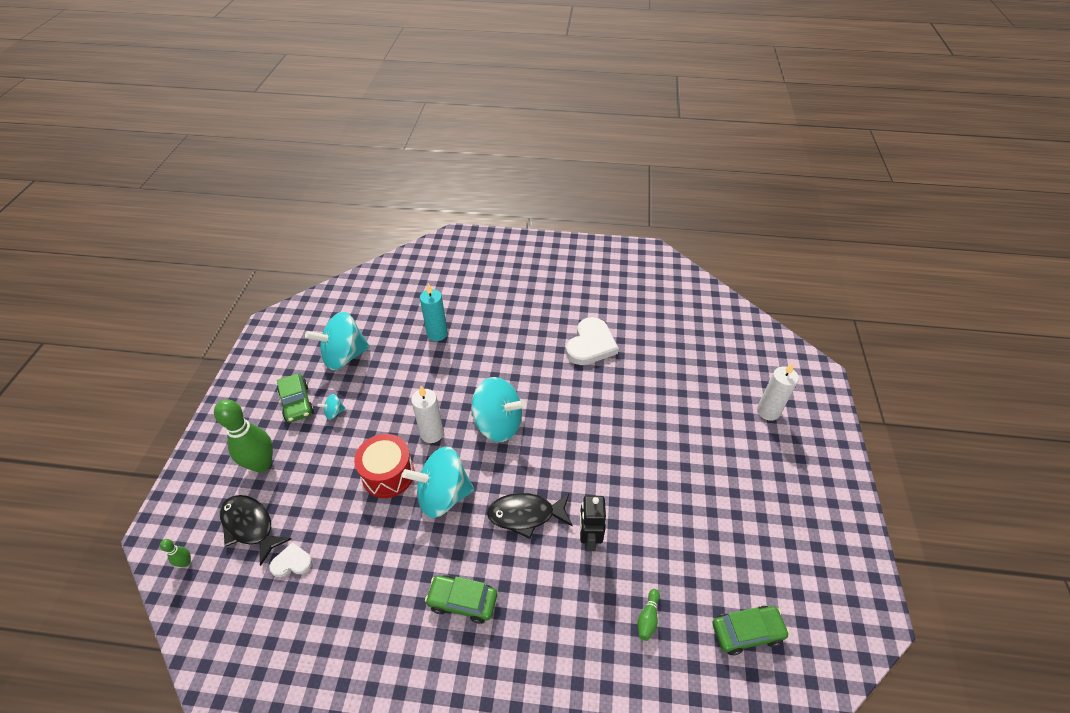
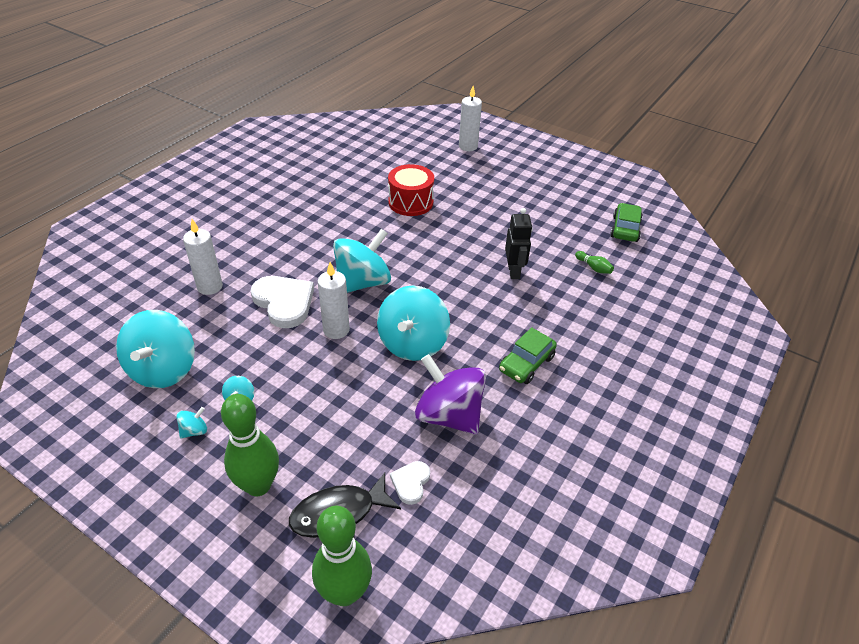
camera: 65 degrees left, 5 degrees down
(186, 562) = (344, 592): green bowling pin -> green bowling pin, size x2.32
(297, 403) = (194, 431): green car -> turquoise spinning top
(372, 560) = (449, 415): none -> purple spinning top
(388, 474) = (359, 376): red drum -> red drum (410, 202)
(437, 334) = (210, 287): turquoise candle -> white candle
(525, 515) = (469, 298): black fish -> none
(589, 539) = (514, 272): black robot -> black robot turned 120 degrees counterclockwise
(591, 344) = (325, 198): white heart -> white heart (284, 302)

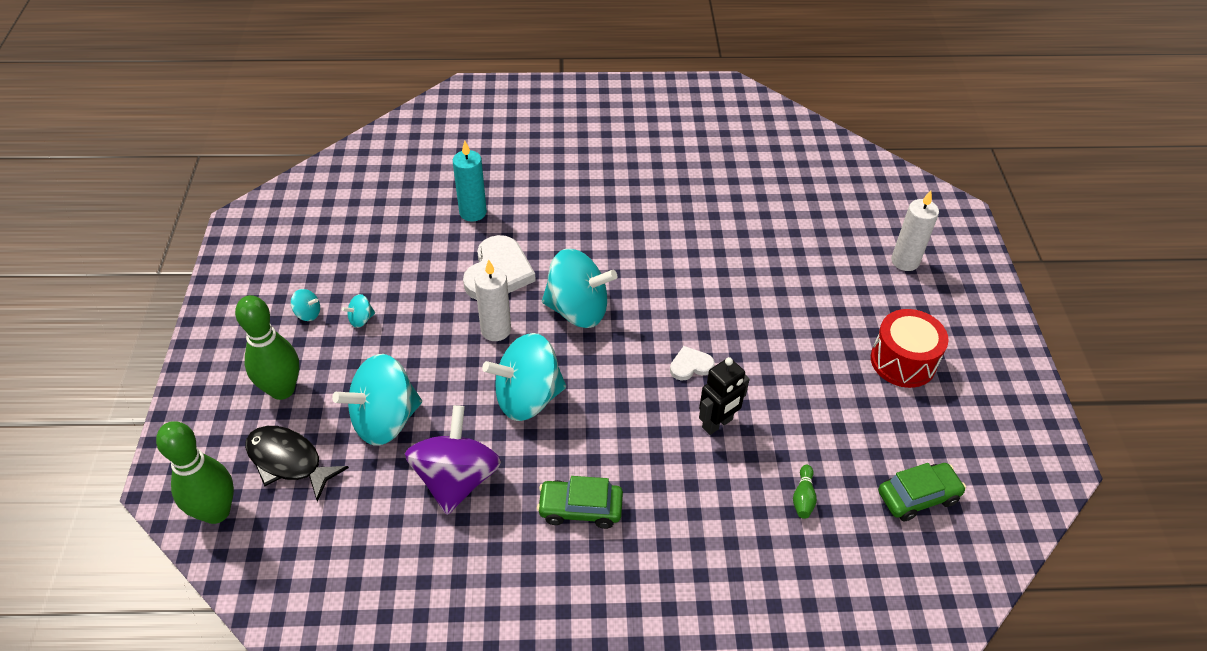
camera: 55 degrees right, 5 degrees up
(163, 369) = (356, 251): turquoise spinning top -> turquoise spinning top (385, 420)
(210, 287) = (473, 212): white candle -> turquoise candle
(410, 202) = (741, 272): red drum -> red drum (903, 361)
(411, 483) = (355, 494): white heart -> white heart (690, 365)

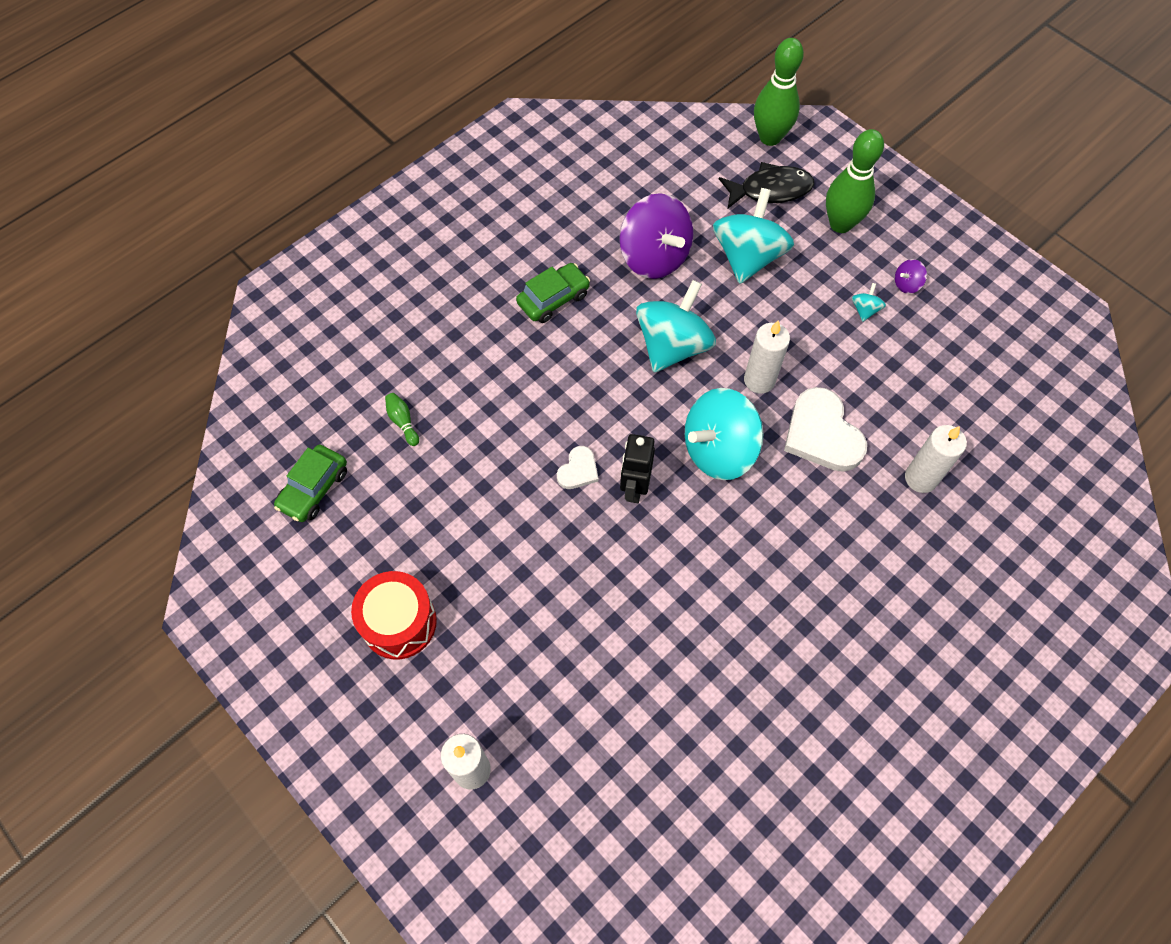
camera: 140 degrees right, 15 degrees up
(308, 313) = (906, 284): turquoise spinning top -> purple spinning top
(473, 212) = (921, 478): turquoise candle -> white candle
(717, 424) = (513, 434): black robot -> black robot (634, 488)

